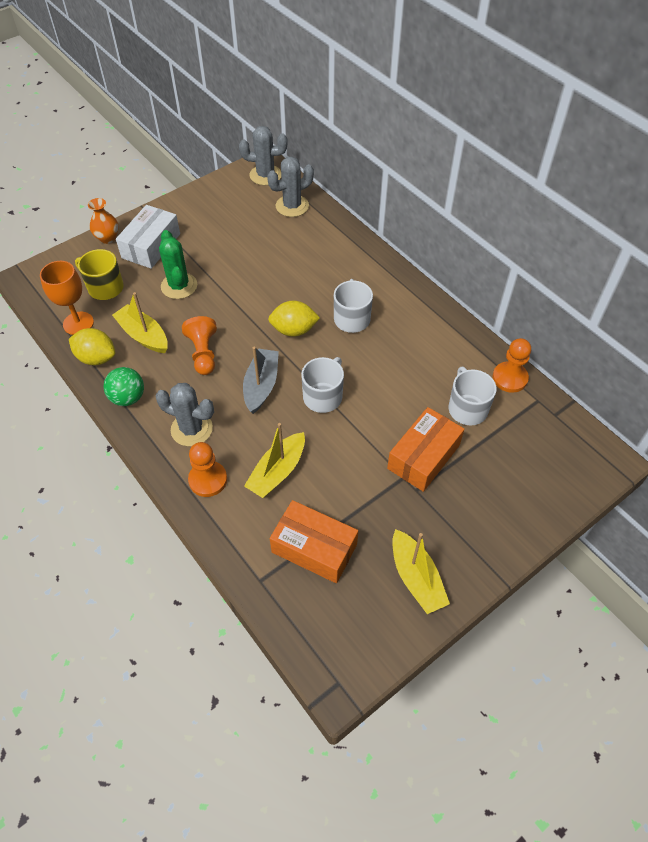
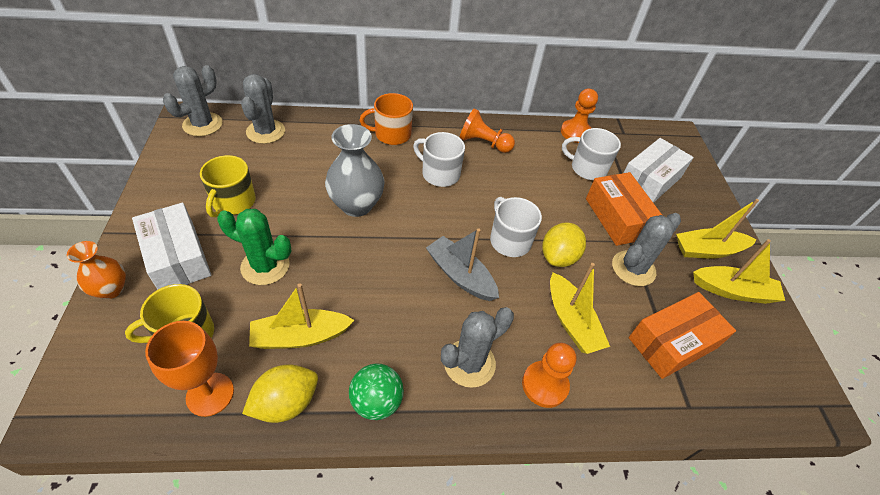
camera: 60 degrees left, 5 degrees down
(203, 353) = (378, 297): orange pawn -> orange pawn (483, 143)
(214, 237) = (233, 202): none -> yellow mug
(271, 294) = (356, 205): none -> grey vase
(294, 330) = (416, 215): yellow lemon -> yellow lemon (558, 257)
(365, 267) = (391, 134): none -> orange mug
(372, 491) = (633, 268): none -> grey cactus
(451, 541) = (708, 250): none -> yellow boat
(503, 462) = (649, 180): none -> white box

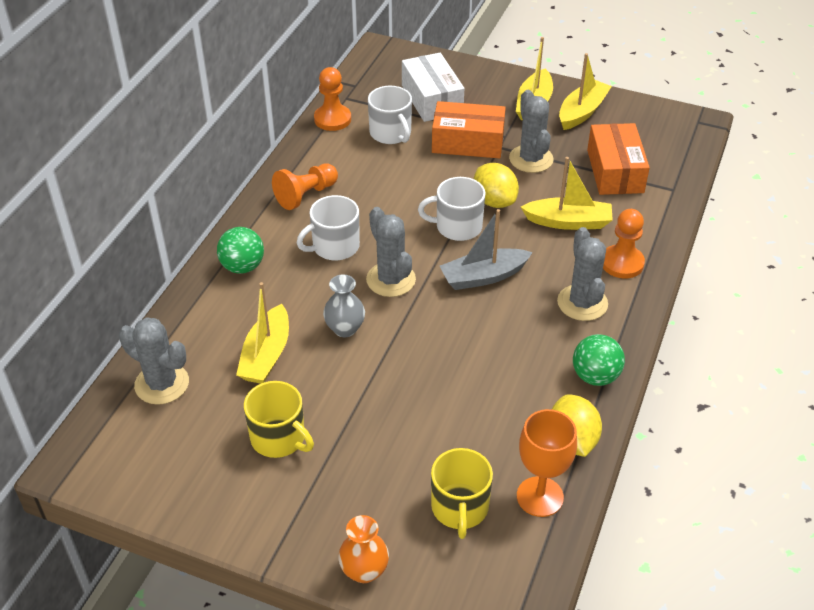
camera: 60 degrees left, 5 degrees down
(177, 257) = (344, 503): white box -> none
(202, 124) = (103, 448): grey cactus -> grey cactus (391, 280)
(265, 266) = (397, 426): green cactus -> none
(300, 336) = (502, 415): yellow boat -> yellow boat (266, 355)
(356, 205) = (345, 329): grey vase -> grey vase, size x0.60
(391, 134) = (242, 267): orange mug -> green ball
(587, 168) = (391, 133): white mug -> white mug turned 75 degrees counterclockwise

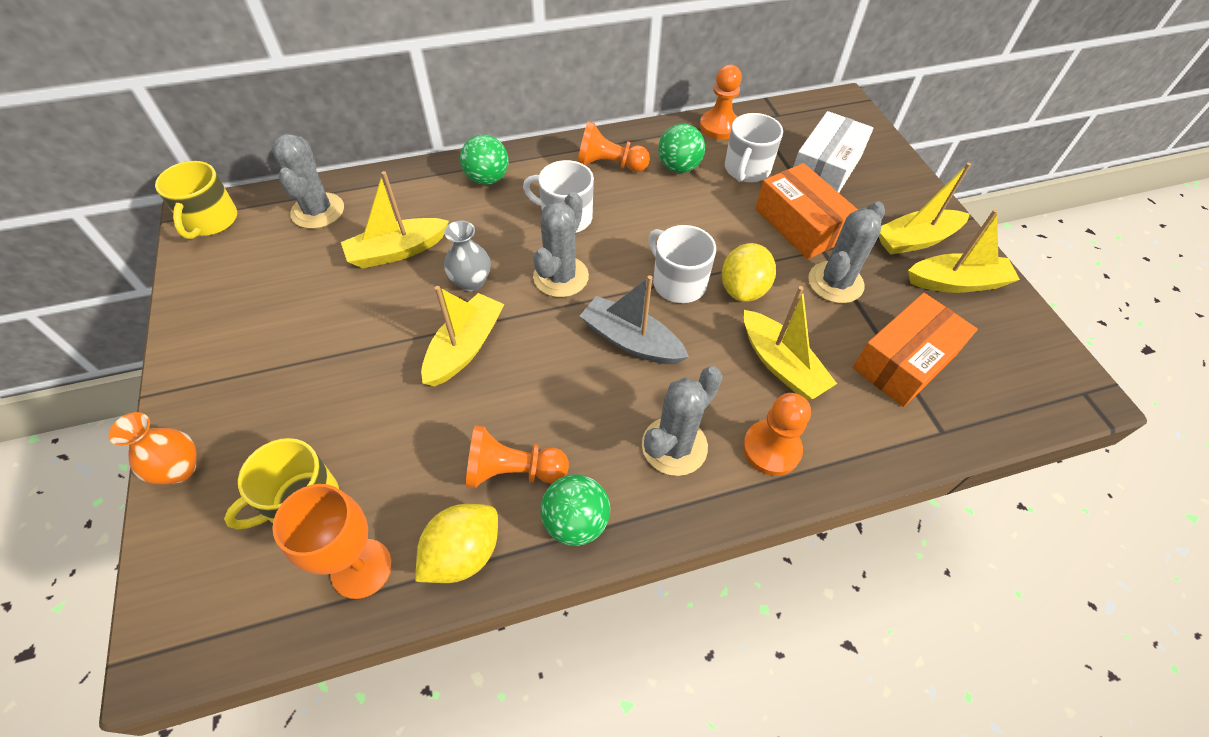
camera: 50 degrees right, 10 degrees up
(279, 438) = (306, 315): yellow mug -> yellow mug (211, 221)
(350, 163) = (678, 167): none -> green ball
(405, 362) = (465, 347): none -> yellow boat
(532, 387) = (513, 471): none -> orange pawn

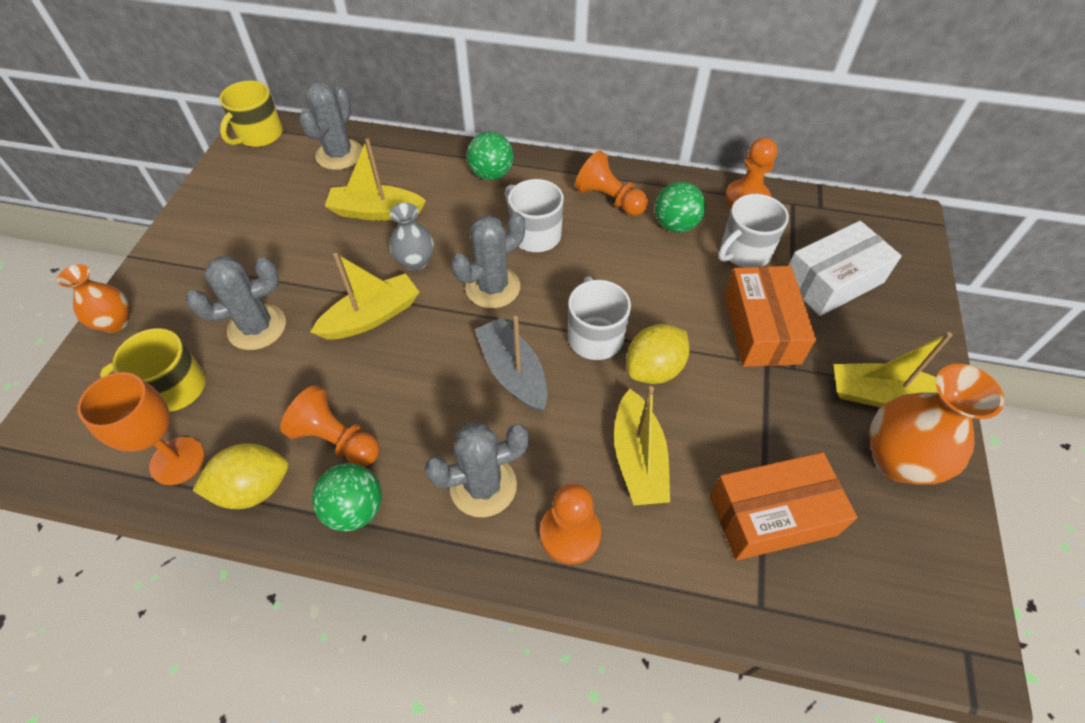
camera: 30 degrees right, 0 degrees up
(835, 282) = (756, 402): grey cactus -> grey cactus (257, 327)
(956, 282) = (897, 460): yellow boat -> orange vase

